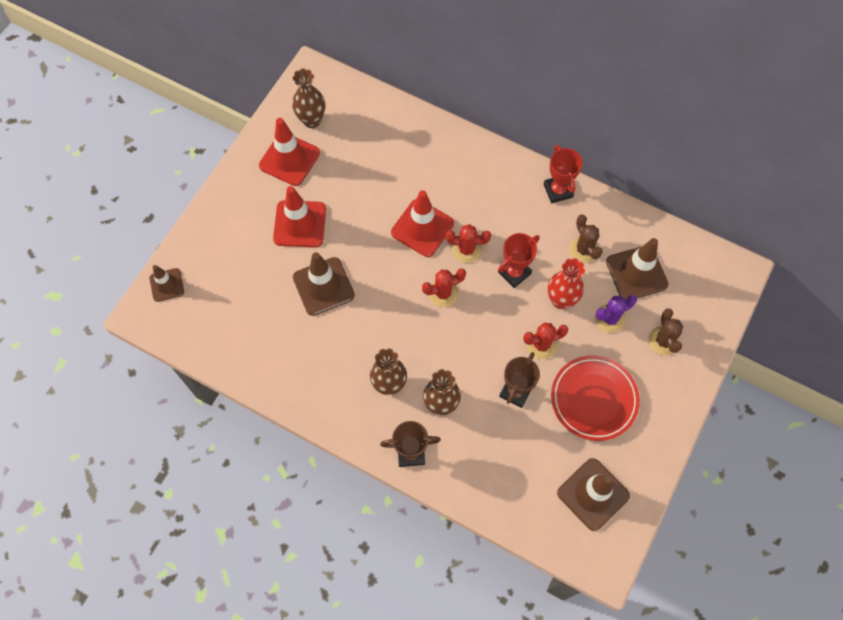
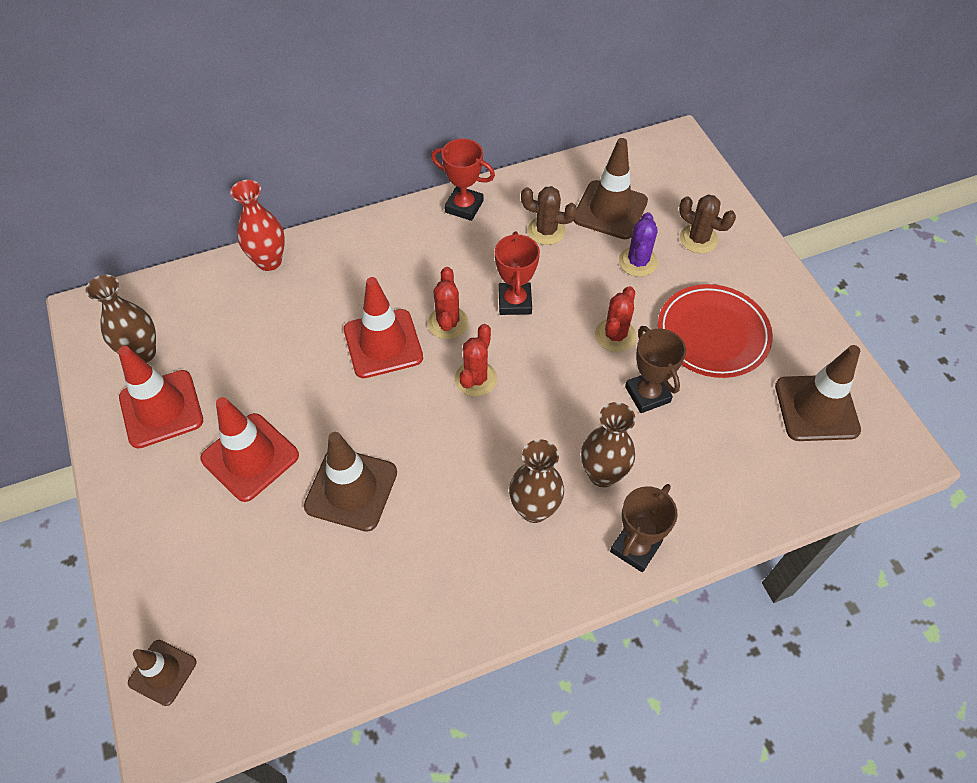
camera: 50 degrees left, 10 degrees down
(466, 249) = (448, 323): red cactus -> red cactus turned 45 degrees counterclockwise
(561, 300) = (582, 285): red vase -> red vase (269, 261)

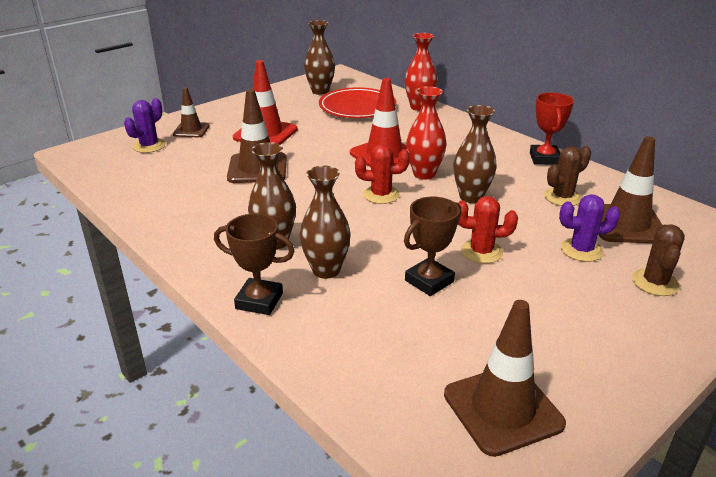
camera: 70 degrees right, 25 degrees down
(161, 409) = (285, 104): red traffic cone -> none
(162, 672) = (113, 142): brown traffic cone -> brown traffic cone (191, 130)
(206, 619) = (149, 146): none -> purple cactus
(448, 323) = (424, 174): red cactus -> red vase
(515, 302) = (471, 197): red trophy -> brown vase
(546, 231) = (562, 197): brown cactus -> brown cactus turned 60 degrees clockwise
(712, 334) = (537, 311): red plate -> red plate (357, 107)

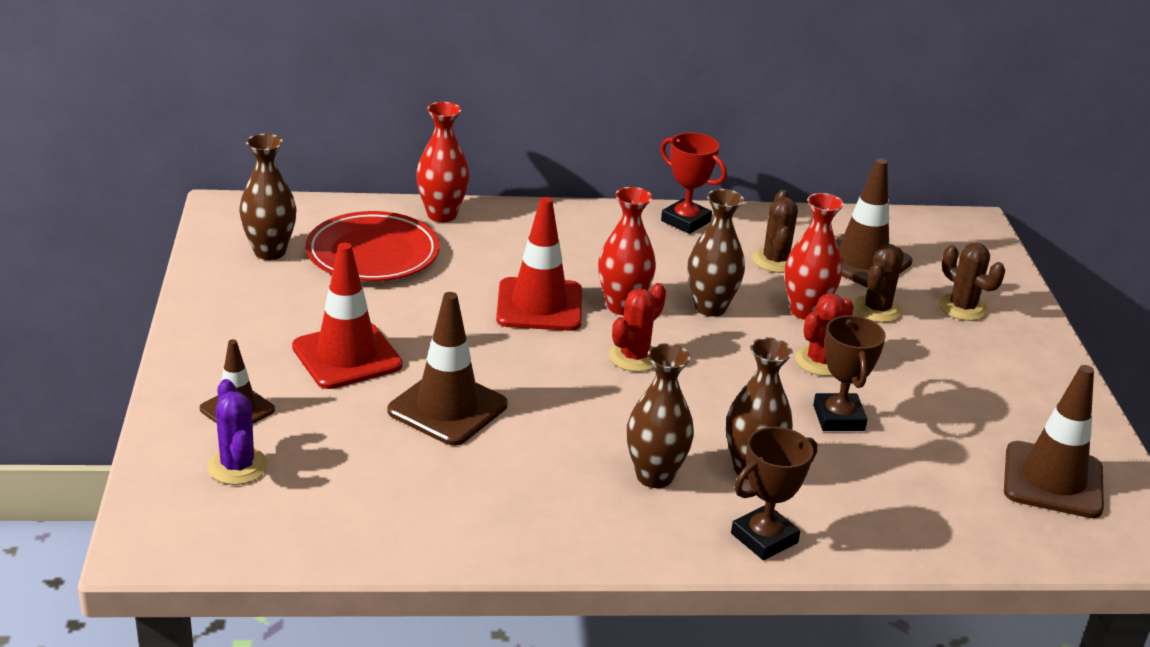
camera: 55 degrees left, 0 degrees up
(528, 227) = (806, 311): none -> red vase
(581, 250) = (877, 309): purple cactus -> brown cactus

